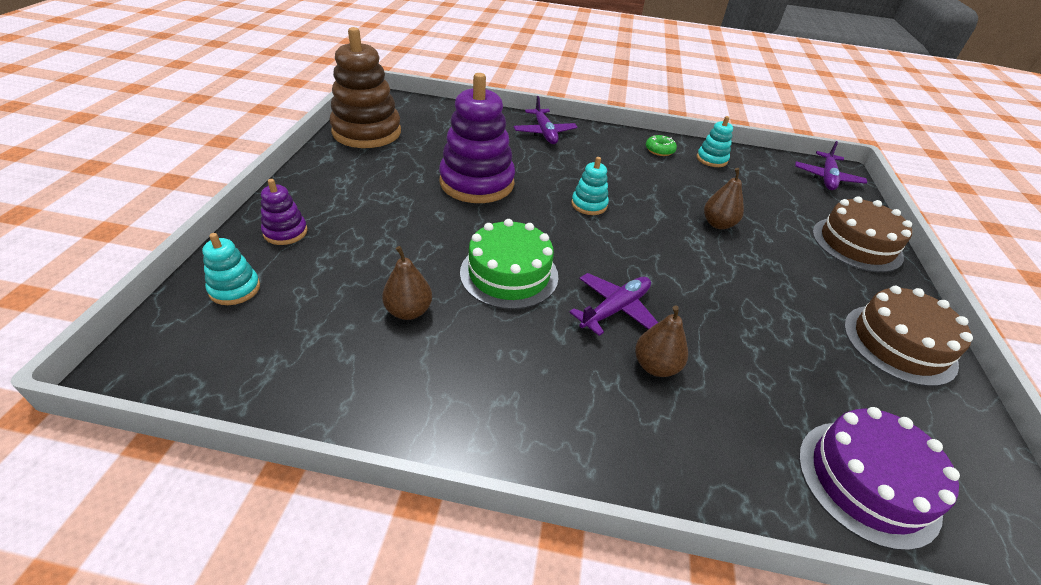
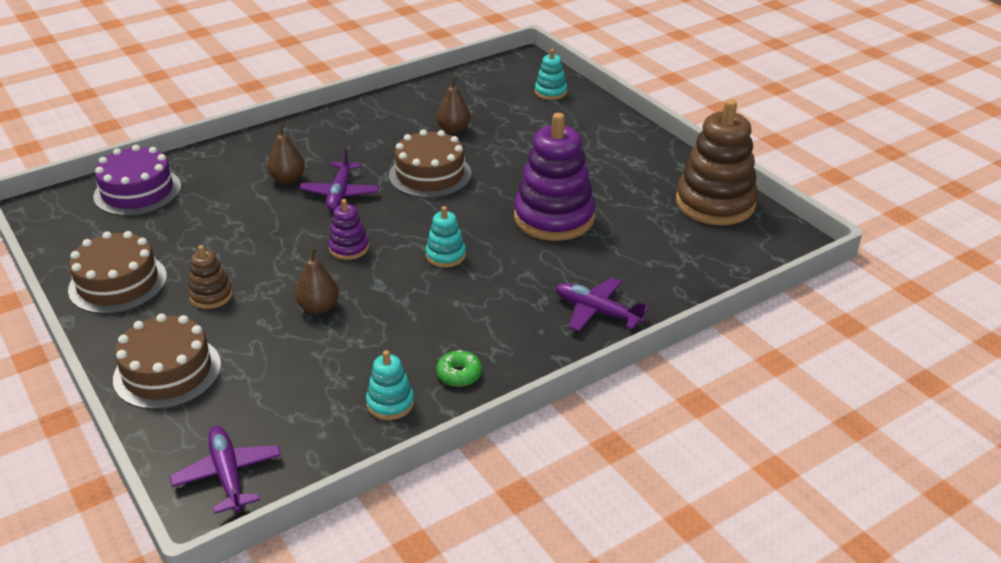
camera: 140 degrees right, 5 degrees down
(285, 232) = (590, 120): purple stacking toy -> purple stacking toy (349, 248)
(509, 274) = (430, 174): green cake -> brown cake
(804, 280) = (211, 295): none -> brown stacking toy

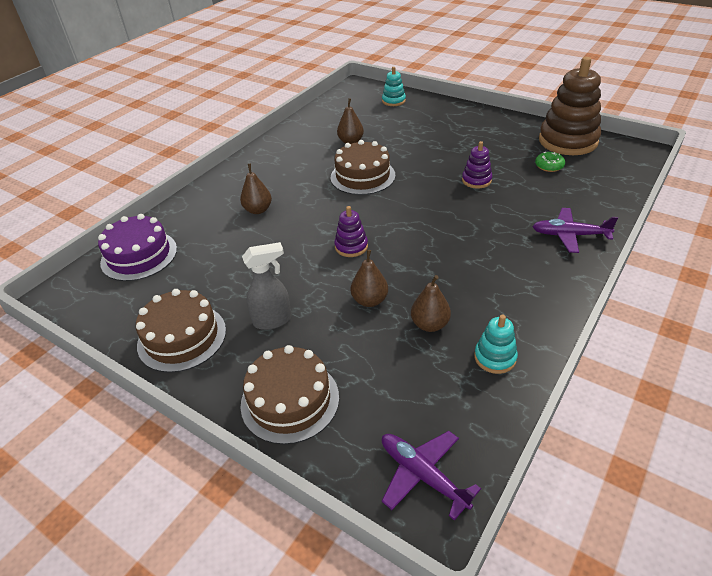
camera: 20 degrees left, 5 degrees up
(211, 295) = (273, 320): brown stacking toy -> grey spray bottle
(340, 193) = (308, 208): purple plane -> none
(356, 351) = (430, 324): none -> brown pear
(445, 255) = (428, 229): turquoise stacking toy -> none
(459, 374) = (523, 315): green donut -> green donut (549, 166)
(554, 218) = (476, 180): purple stacking toy -> purple stacking toy, size x0.48

